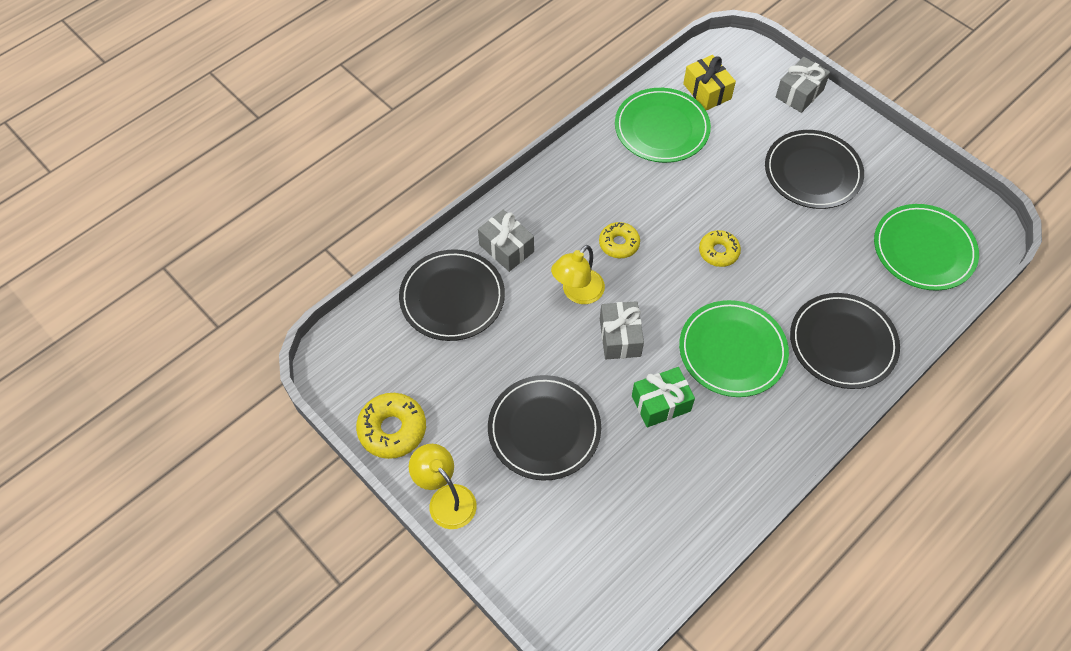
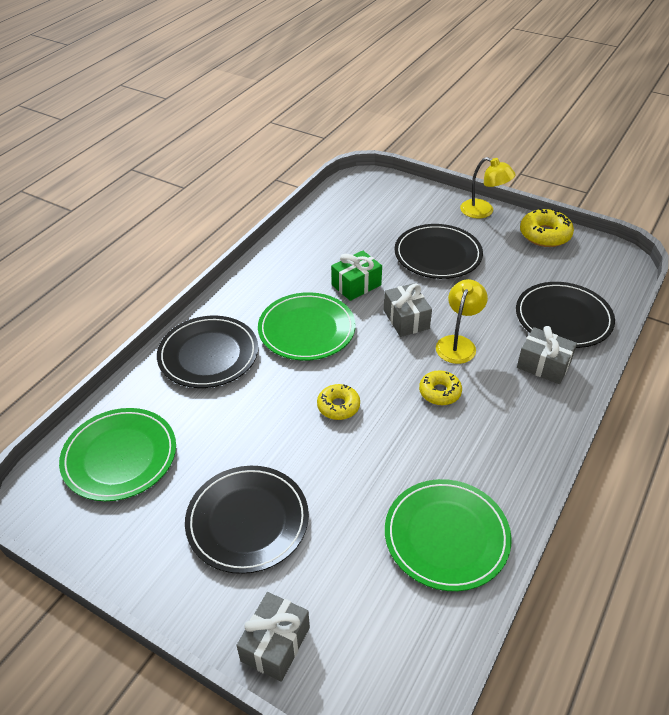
camera: 165 degrees right, 15 degrees down
(707, 91) = (406, 612): yellow gift -> none

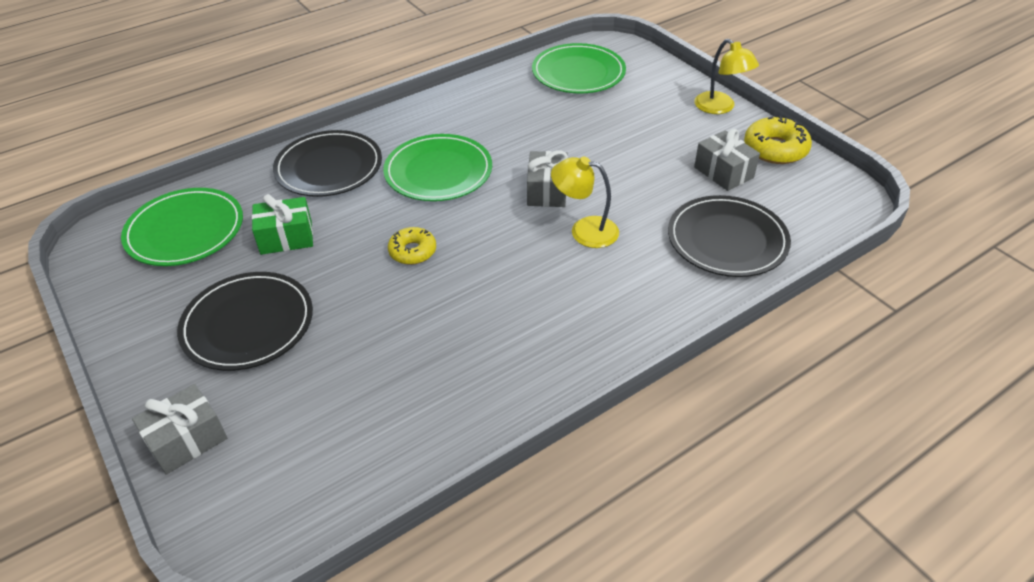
camera: 25 degrees right, 0 degrees up
(356, 285) = (521, 144): green gift -> green gift (286, 237)
(438, 255) = (632, 138): black plate -> none
(440, 392) = (526, 271): yellow donut -> none
(446, 536) = (421, 409): green plate -> green plate (578, 73)
(458, 343) = (584, 230): yellow lamp -> yellow lamp turned 120 degrees counterclockwise
(543, 365) = (664, 280): grey gift -> grey gift (723, 172)

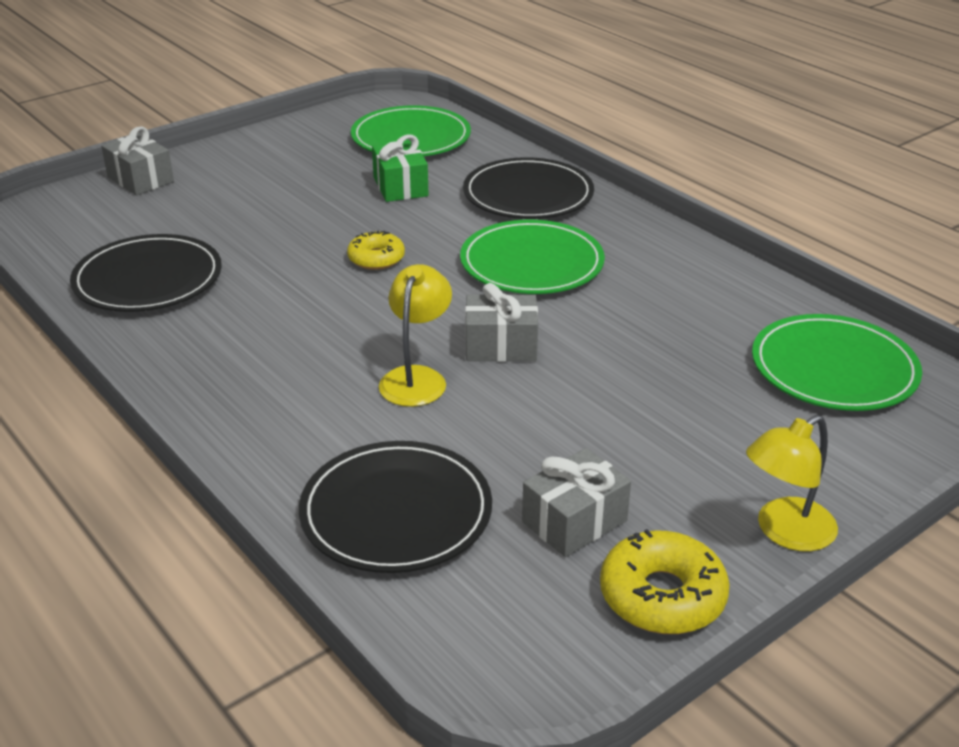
camera: 85 degrees right, 10 degrees down
(248, 324) = (273, 185): black plate -> black plate (148, 279)

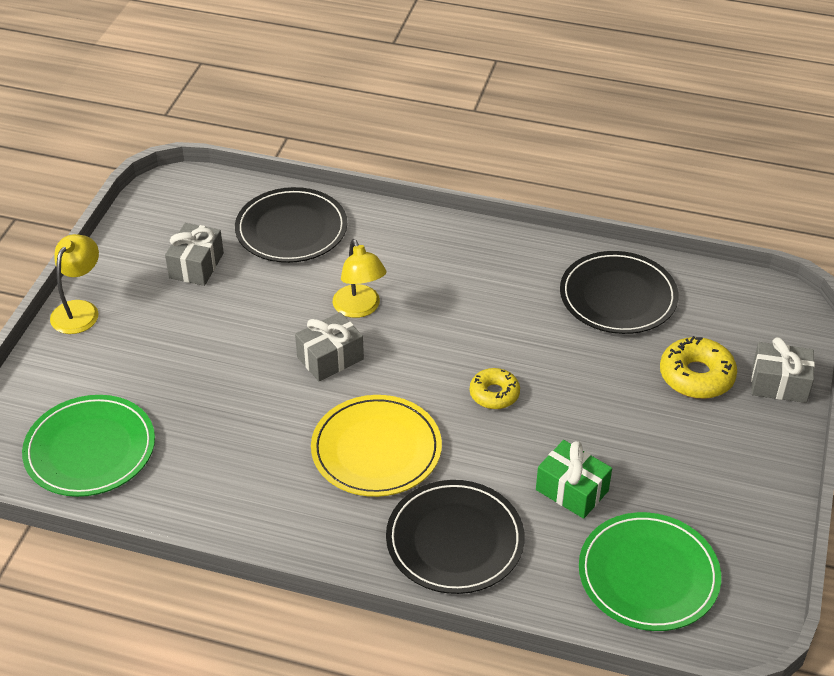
camera: 145 degrees right, 10 degrees up
(531, 263) = (376, 449): green plate -> yellow plate
(662, 596) = (128, 250): yellow donut -> yellow donut (696, 376)

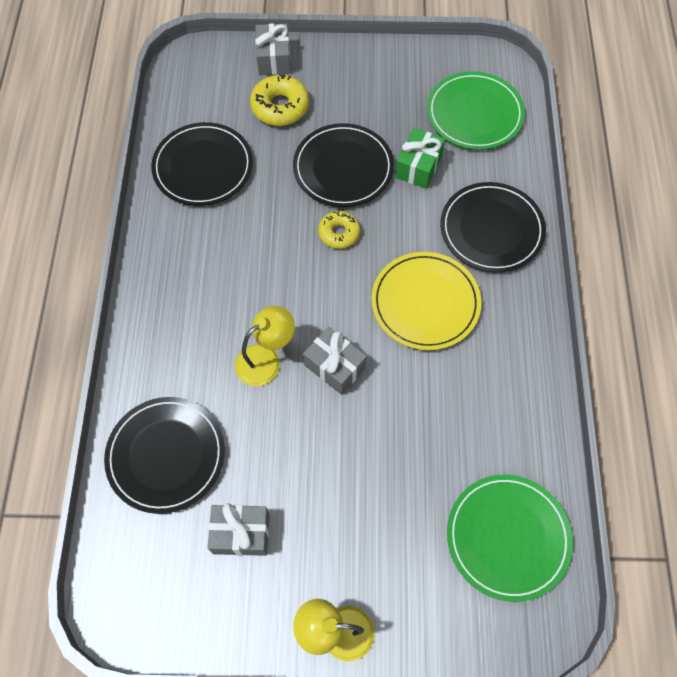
camera: 105 degrees left, 20 degrees up
(587, 416) = (343, 168): none -> black plate

